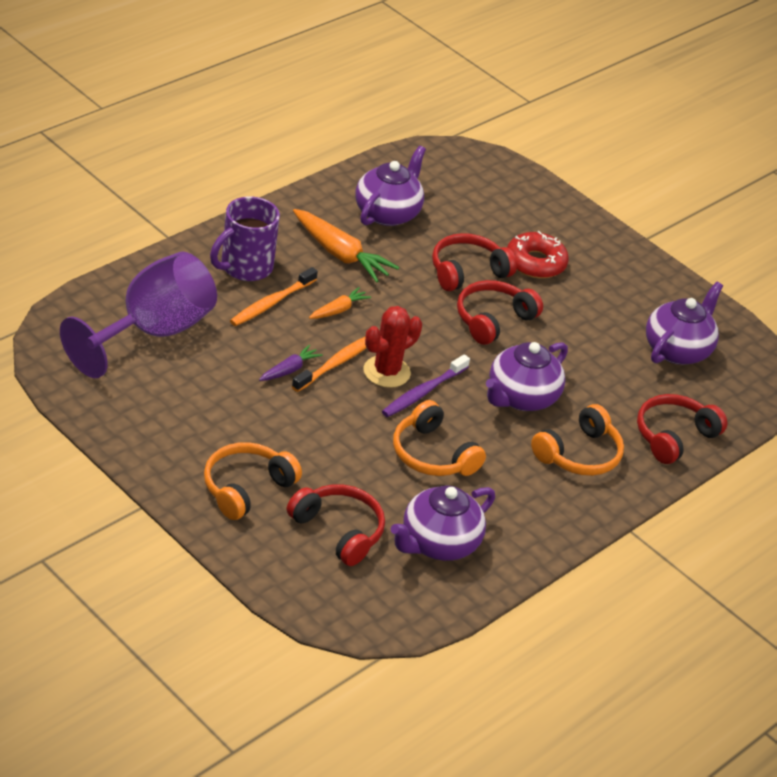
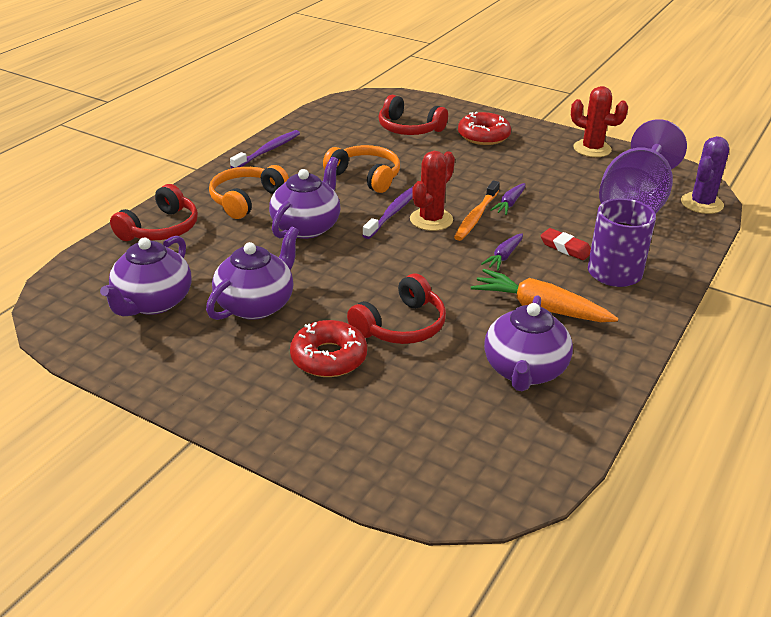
camera: 170 degrees right, 5 degrees down
(78, 313) = (702, 203): none -> purple cactus
(123, 426) = (592, 149): none -> red cactus
(246, 488) = (483, 136): orange headphones -> red donut
(271, 303) = (565, 247): orange toothbrush -> red eraser
(338, 310) = (504, 256): orange carrot -> purple carrot
(438, 544) = (339, 134): purple teapot -> purple teapot (256, 305)
(493, 320) = (355, 284): red headphones -> none
(540, 535) = (268, 151): none -> purple toothbrush

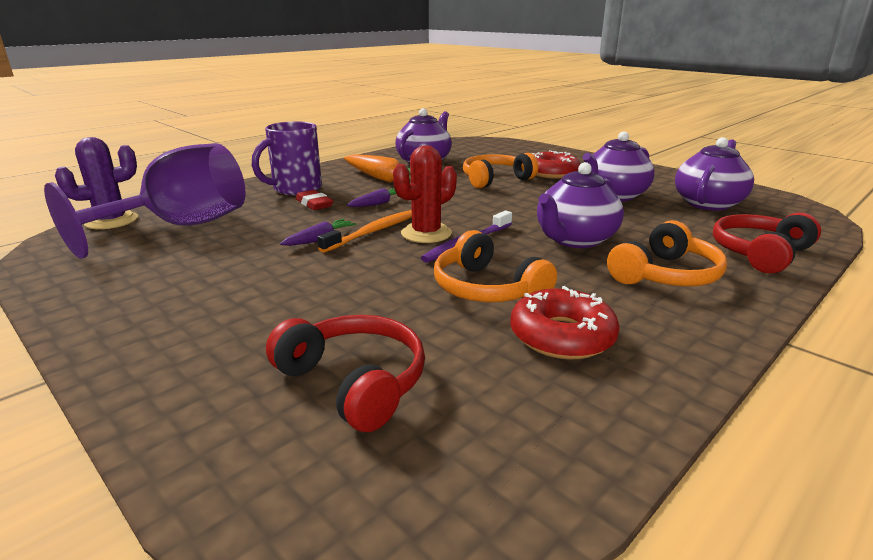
camera: 165 degrees left, 10 degrees down
(268, 151) = (668, 358): purple toothbrush -> none
(401, 326) = (495, 180): red headphones -> orange headphones
(483, 136) = (224, 342): red donut -> red donut (562, 336)
(592, 149) = (90, 294): red cactus -> none

